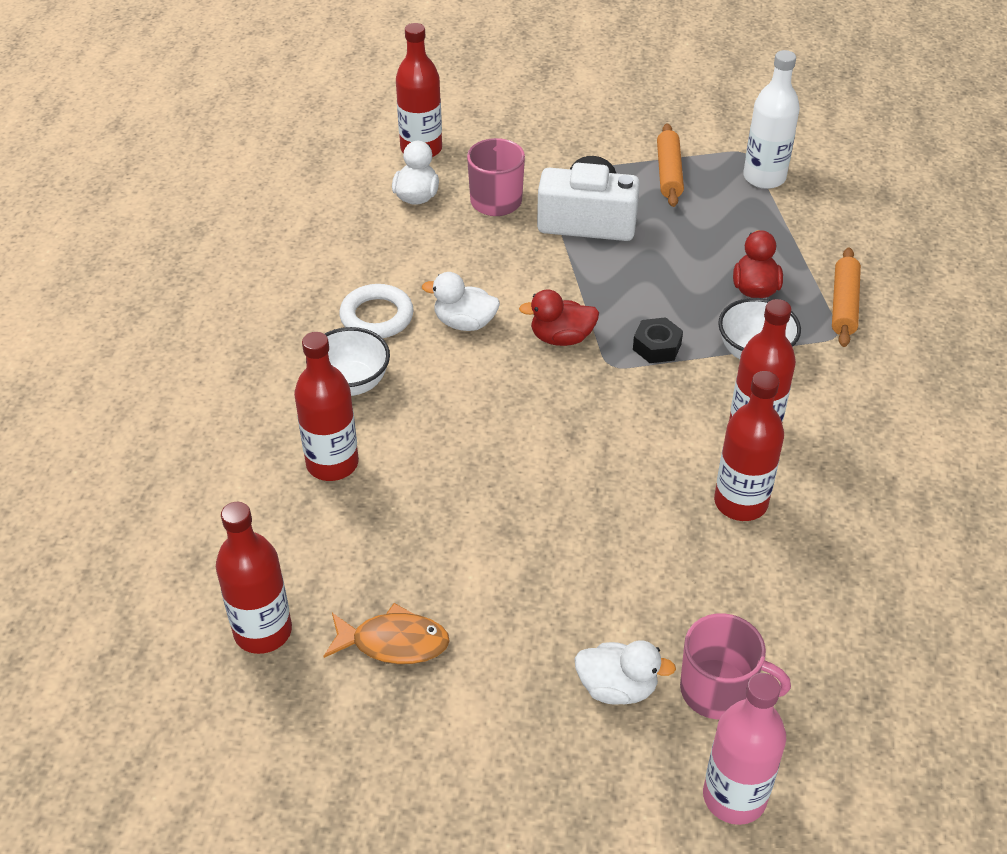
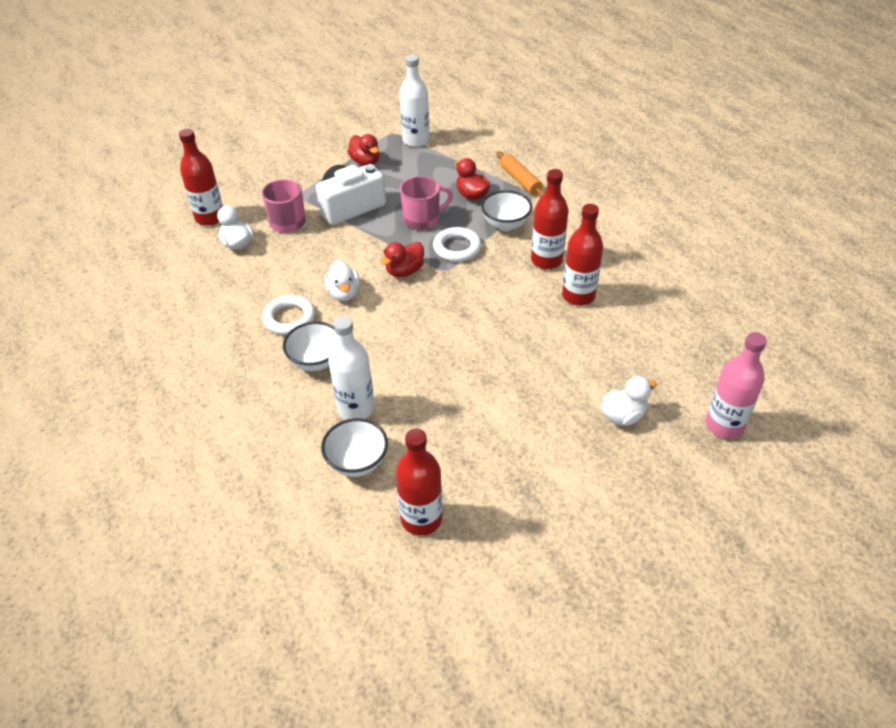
camera: 40 degrees left, 0 degrees up
(269, 523) = (357, 462): none -> white bowl
(332, 463) = (356, 408): red bottle -> white bottle
(393, 642) = (496, 473): orange fish -> none
(464, 323) = (344, 293): white duck -> white duck turned 75 degrees counterclockwise
(657, 346) = (457, 248): black nut -> white ring
(669, 173) = (365, 162): orange rolling pin -> red duck
(718, 691) = (665, 385): pink mug -> pink mug (422, 219)

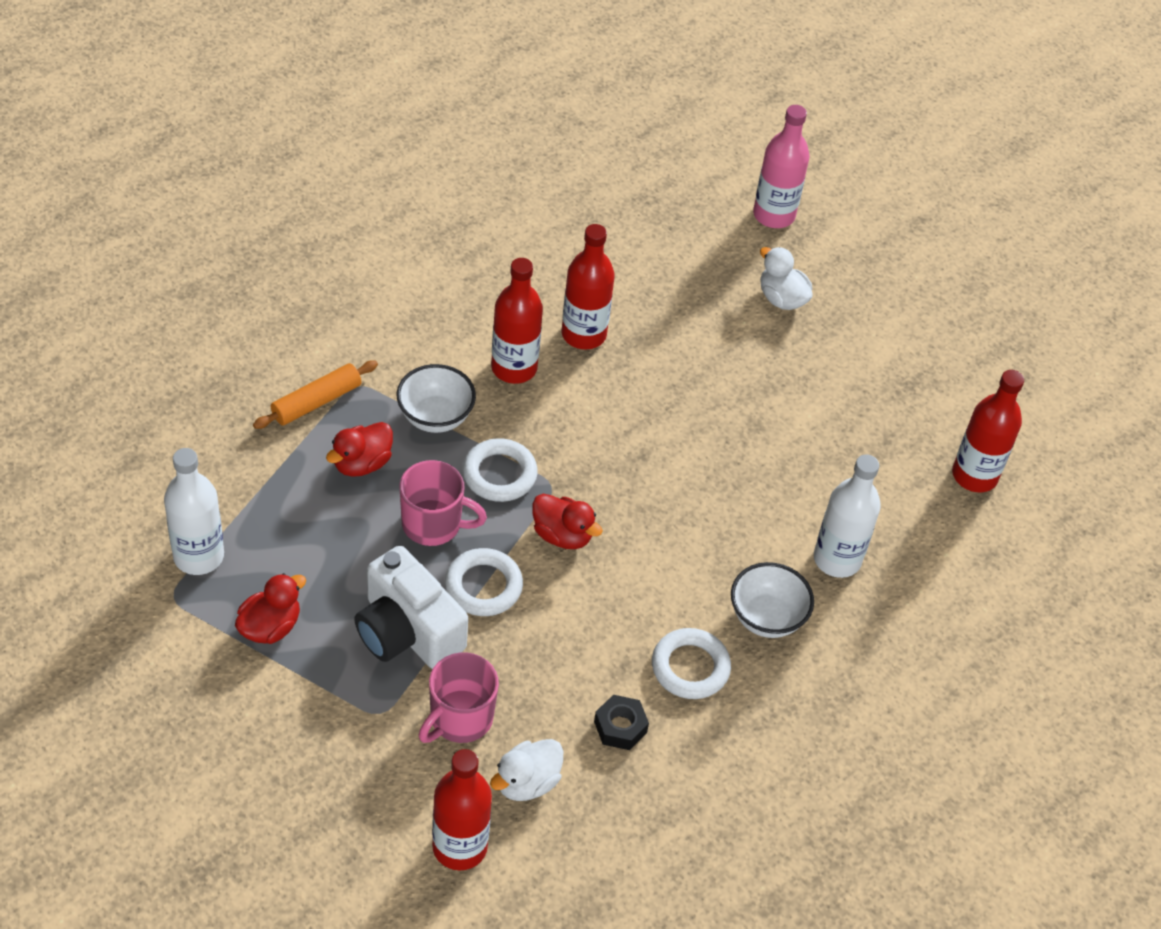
camera: 105 degrees left, 5 degrees up
(258, 283) = (620, 727): none -> black nut
(344, 293) = (624, 606): white duck -> none
(357, 462) = (918, 546): white bowl -> none
(373, 236) = (483, 586): none -> white ring
(422, 219) = (433, 524): pink mug -> pink mug turned 135 degrees clockwise

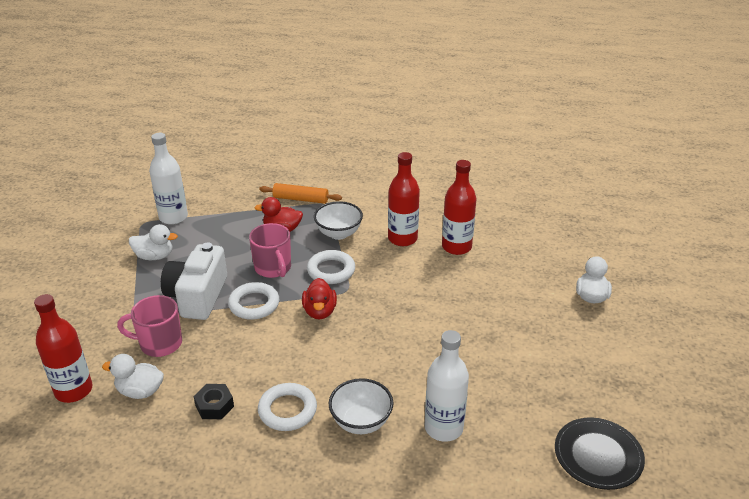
camera: 55 degrees right, 15 degrees down
(270, 627) = (154, 256): red duck -> white duck
(774, 215) = (640, 262): pink bottle -> none
(974, 475) = (598, 455): red bottle -> black plate

